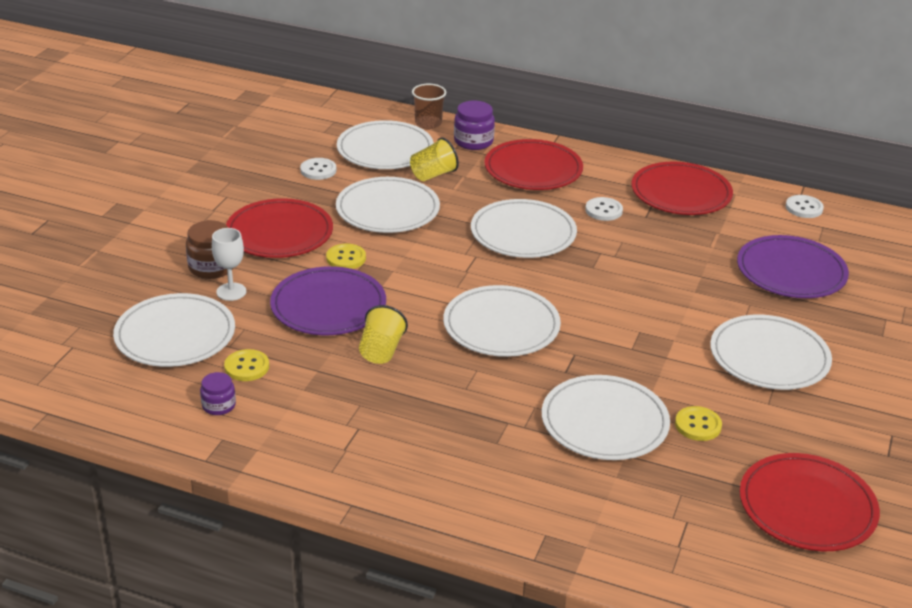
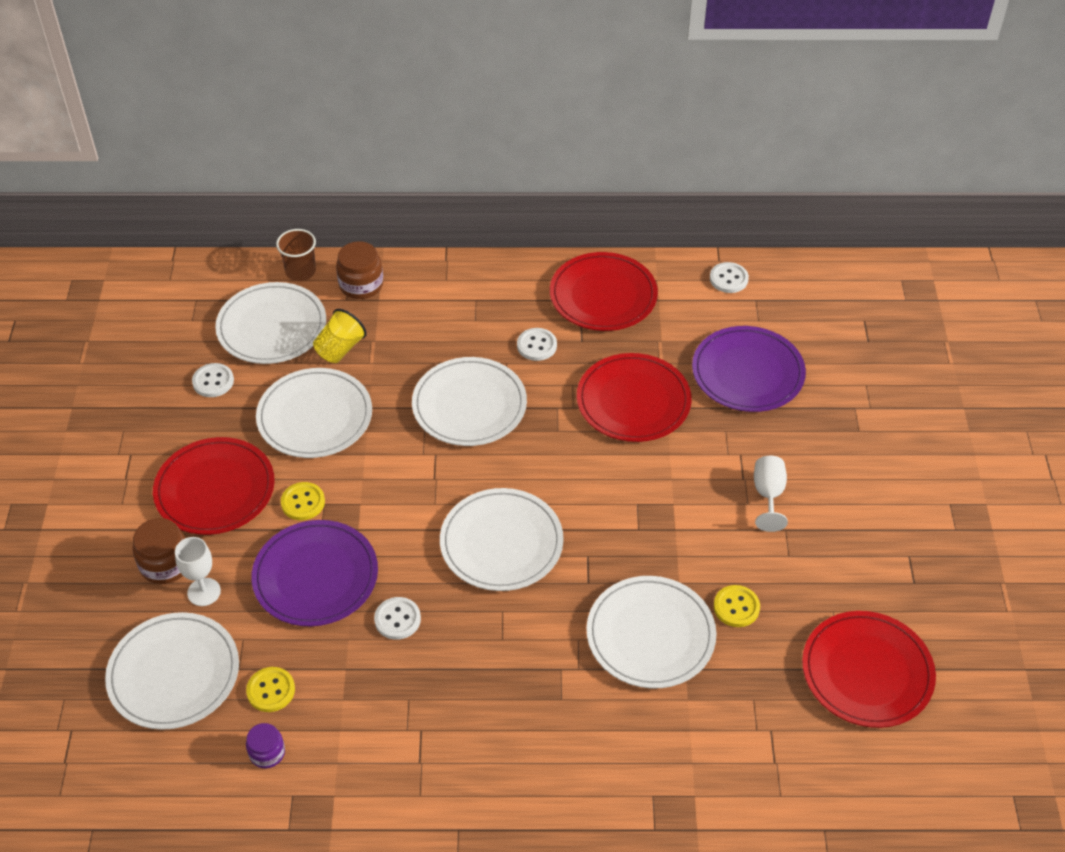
camera: 20 degrees left, 15 degrees up
(381, 351) = (397, 619): yellow cup -> white button
(473, 141) = (361, 285): purple jar -> brown jar
(533, 169) = (441, 307): red plate -> red plate (633, 401)
(769, 357) = (768, 495): white plate -> white goblet

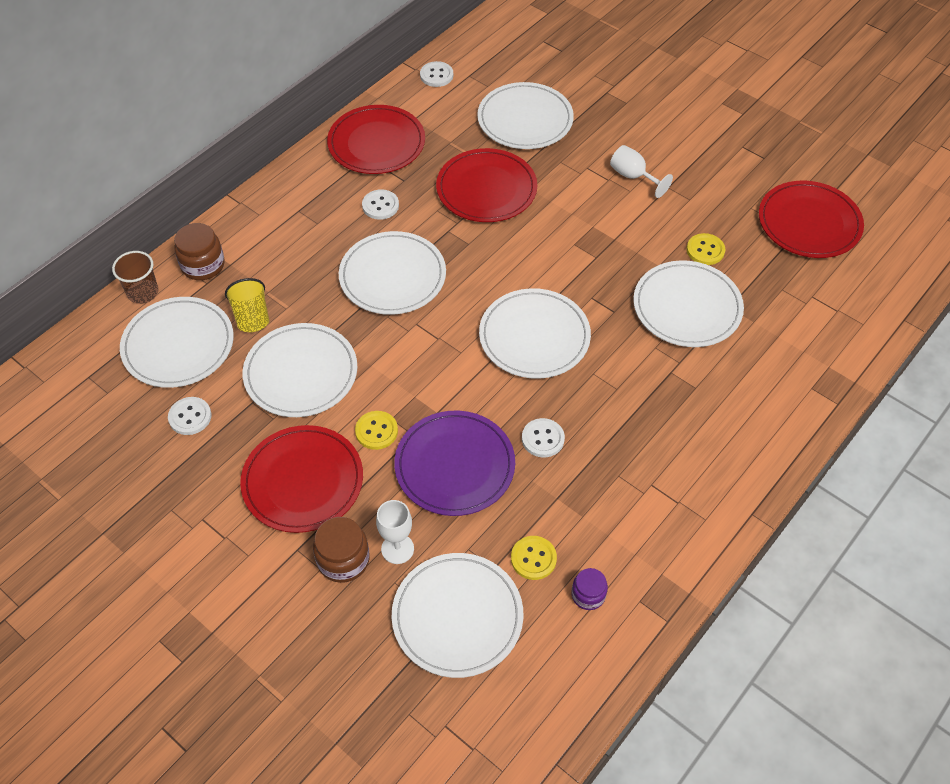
camera: 50 degrees left, 5 degrees up
(747, 372) = (525, 119): purple plate -> white plate

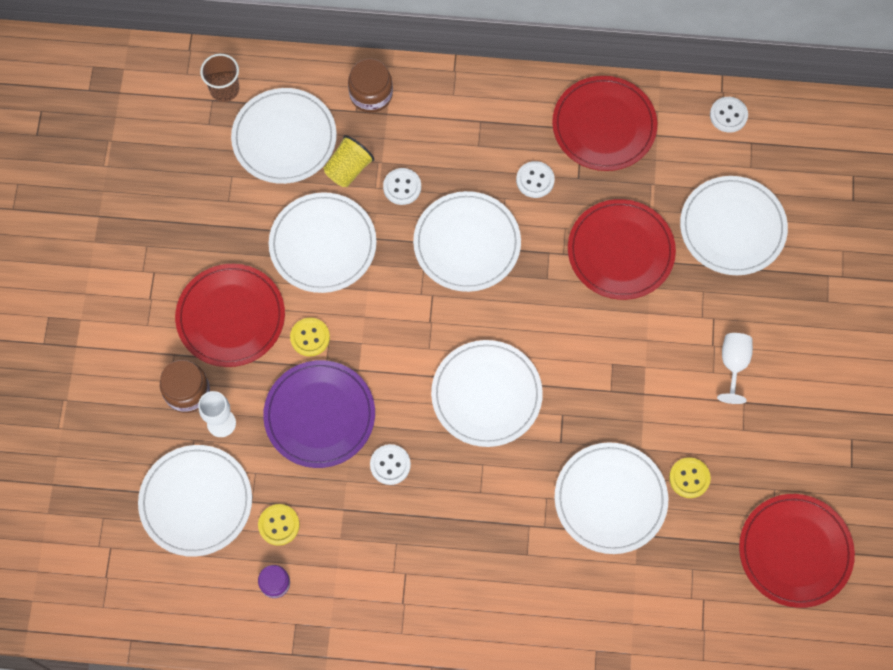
camera: 55 degrees right, 15 degrees up
(143, 292) = (313, 73): brown cup -> brown cup (224, 89)
(190, 417) = (229, 197): white button -> white button (402, 187)

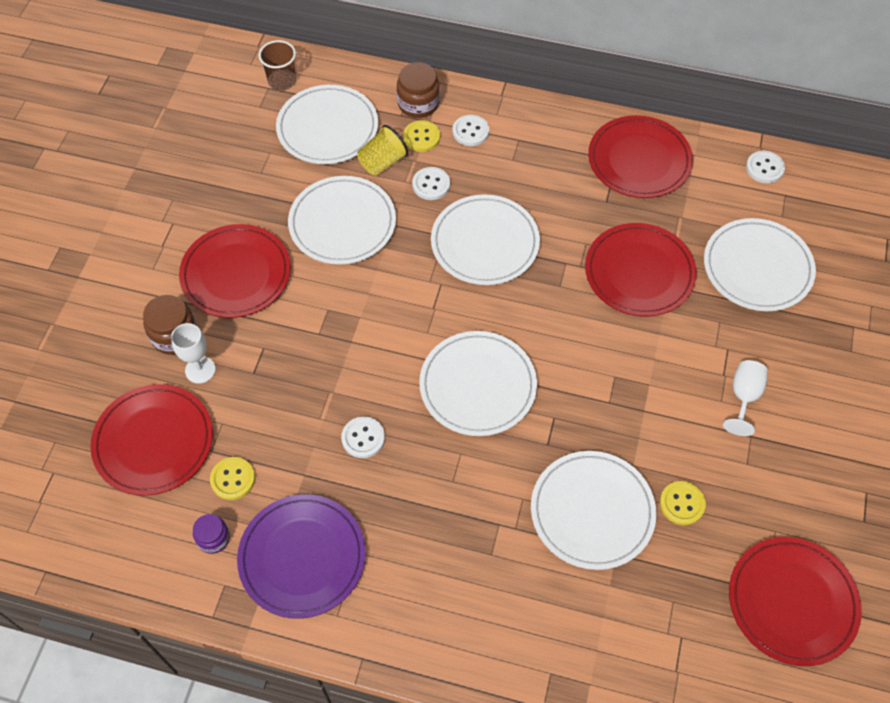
camera: 10 degrees right, 10 degrees down
(196, 501) = (153, 441): white plate -> red plate
(310, 337) = (309, 304): yellow button -> yellow button (421, 137)
(319, 415) = (301, 378): purple plate -> purple plate (302, 557)
(535, 180) = (563, 197): white button -> white button (470, 131)

